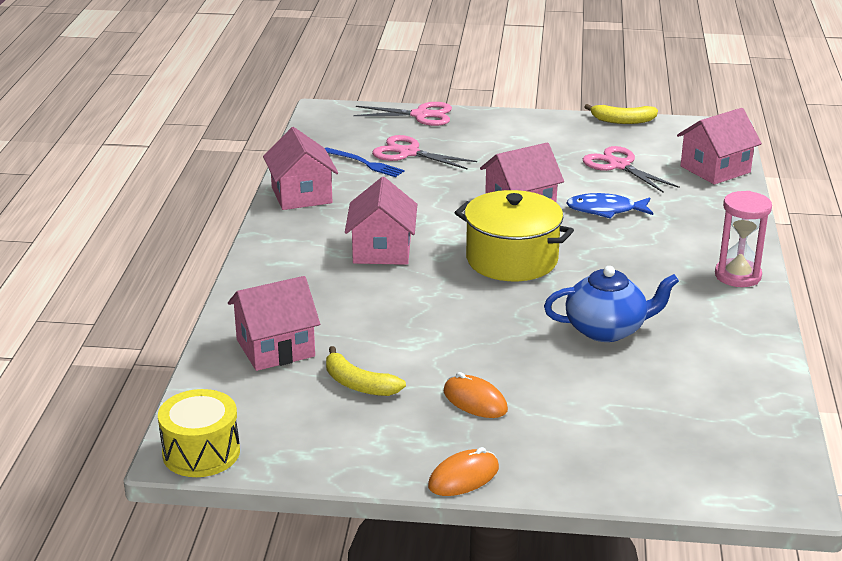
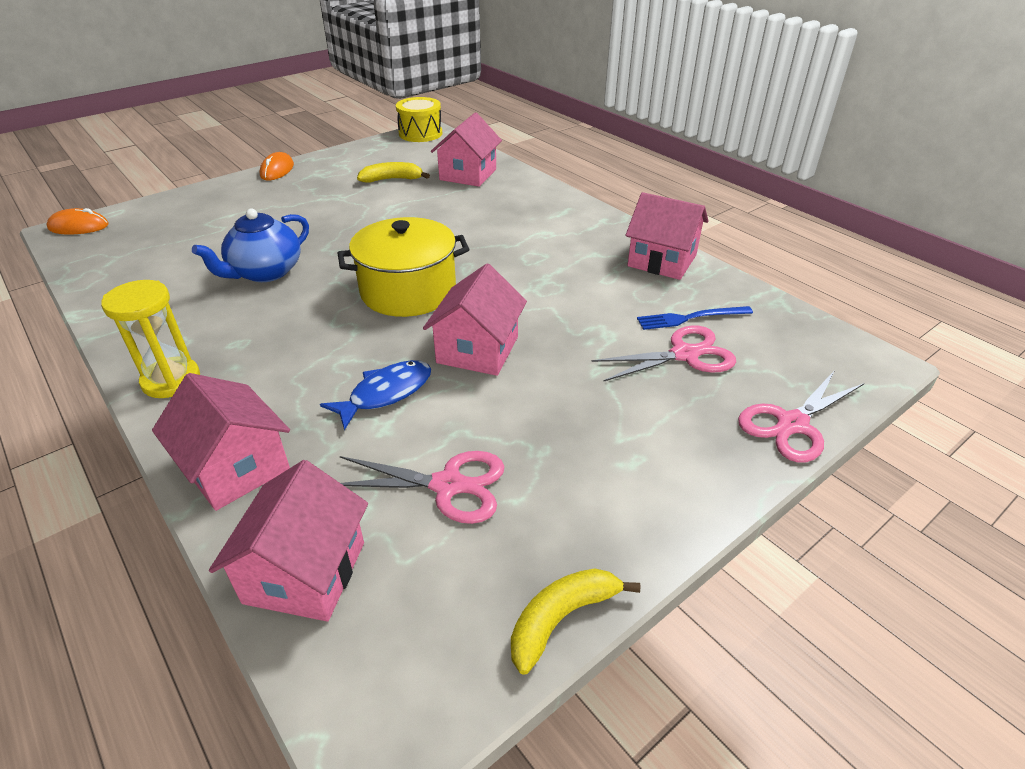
camera: 135 degrees right, 10 degrees up
(382, 250) = (517, 250): pink house -> pink house (236, 467)
(475, 401) = (312, 198): orange mouse -> orange mouse (79, 227)
(737, 276) = (171, 380): pink hourglass -> yellow hourglass

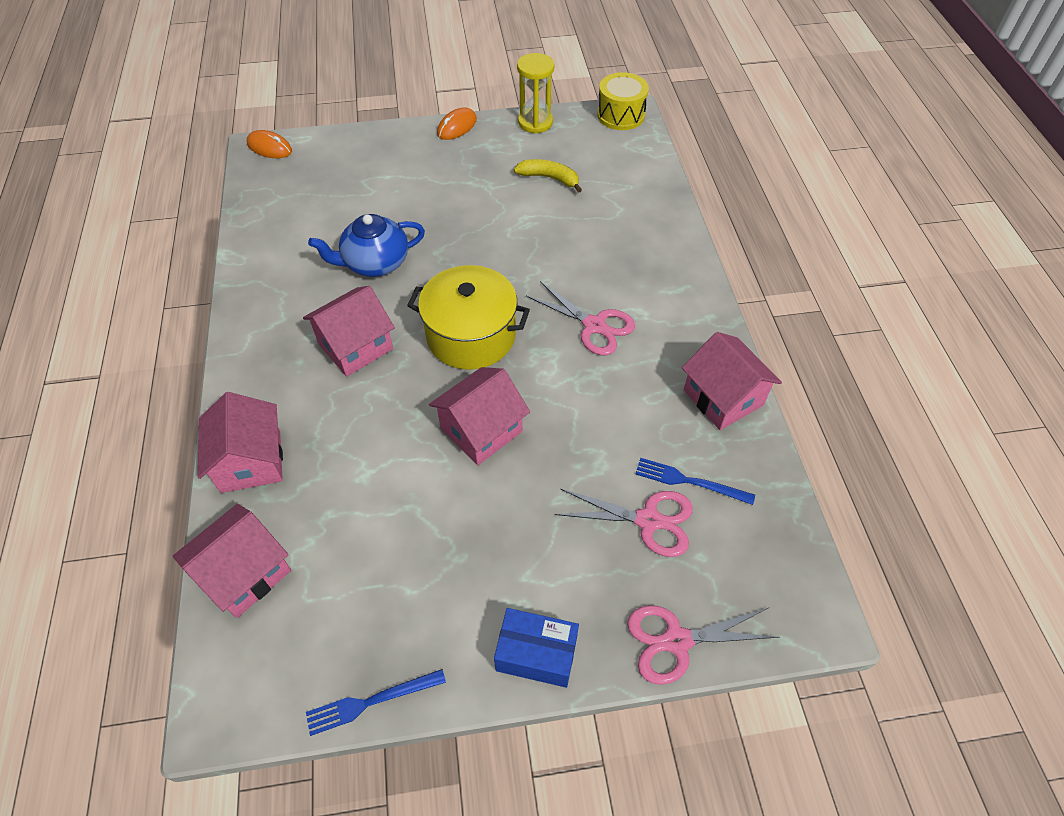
camera: 30 degrees right, 15 degrees up
(171, 380) = (252, 355): yellow hourglass -> yellow hourglass (535, 122)
(386, 393) = (385, 442): blue fish -> none
(448, 485) = (373, 552): pink scissors -> pink scissors (594, 326)
(468, 174) = (625, 197): pink house -> pink house (355, 346)
(561, 618) = (371, 702): yellow banana -> blue fork
(687, 491) = (536, 654): none -> blue box

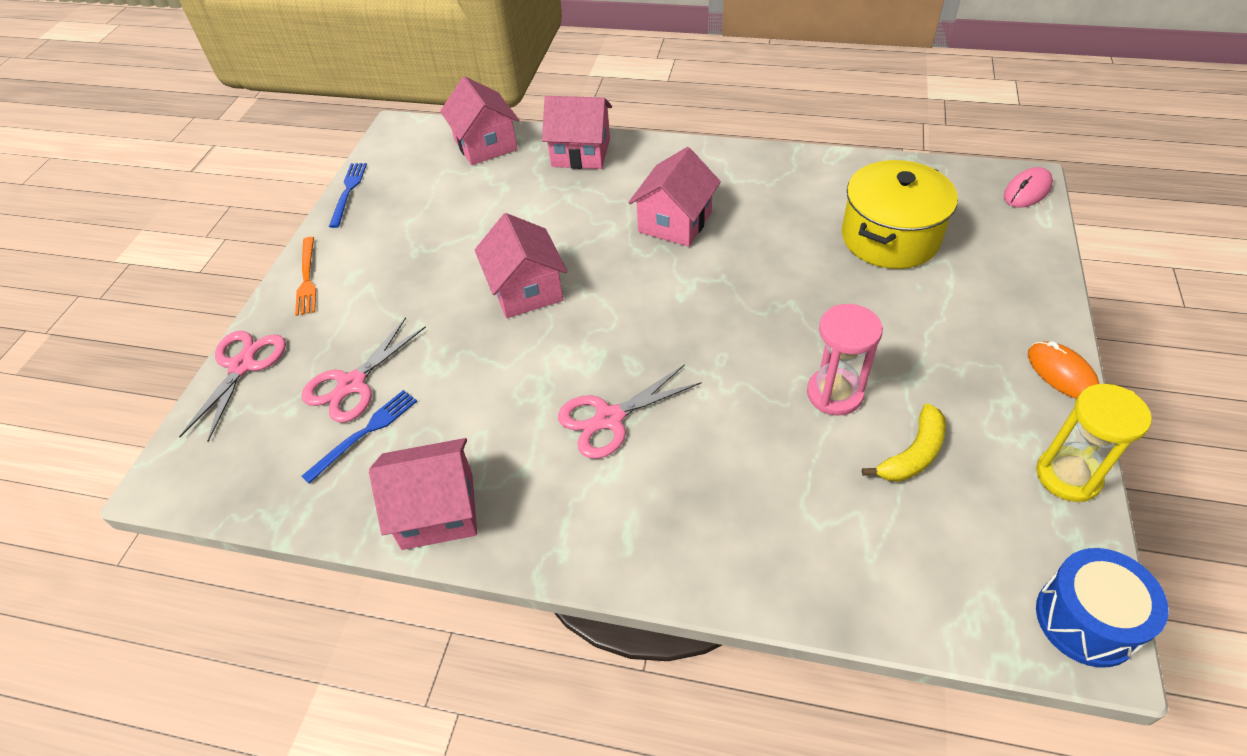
camera: 115 degrees right, 5 degrees down
(270, 147) = (1027, 191): orange mouse -> pink mouse
(355, 346) = (675, 222): pink house -> pink house turned 45 degrees clockwise
(375, 263) = (790, 251): blue teapot -> none
(471, 335) = (648, 306): yellow pot -> yellow pot (890, 237)
(517, 217) = (834, 394): none -> pink hourglass
(536, 654) = (307, 278): blue box -> orange fork
(620, 115) = (1086, 620): yellow drum -> blue drum

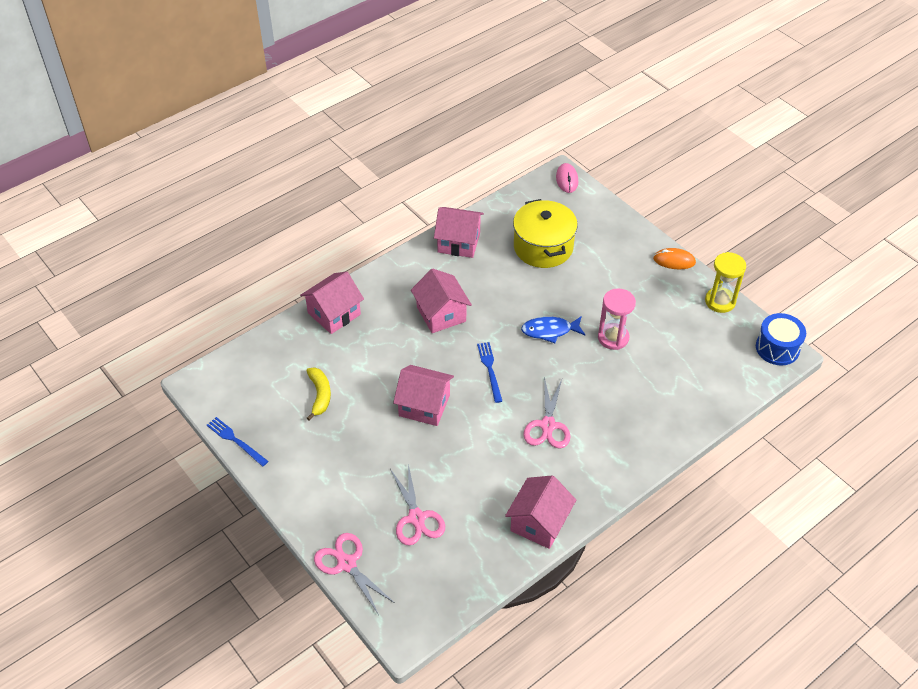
camera: 55 degrees left, 0 degrees up
(307, 278) = (300, 499): orange fork -> none
(364, 433) = (459, 529): blue fork -> blue fork (490, 369)
(485, 145) = (270, 350): pink house -> pink house (459, 242)
(766, 325) = (550, 331): none -> blue fish
(913, 454) = (667, 337): yellow banana -> yellow banana (320, 395)

